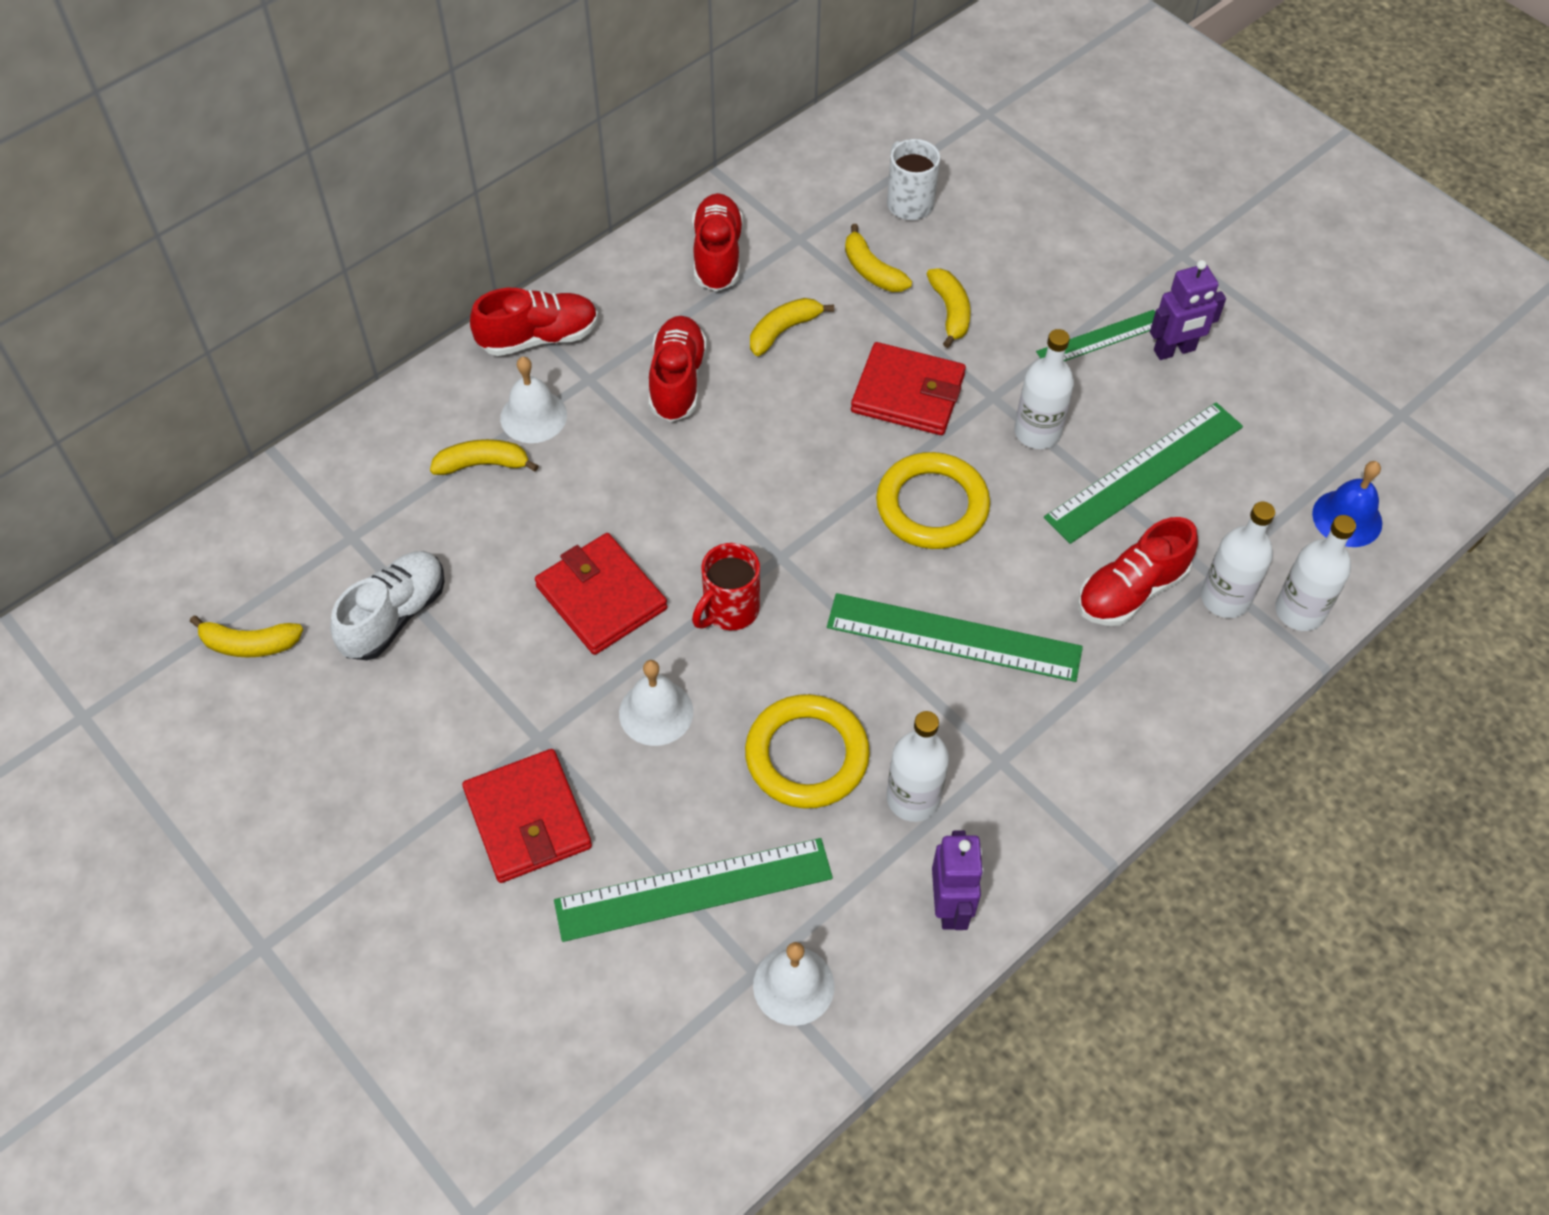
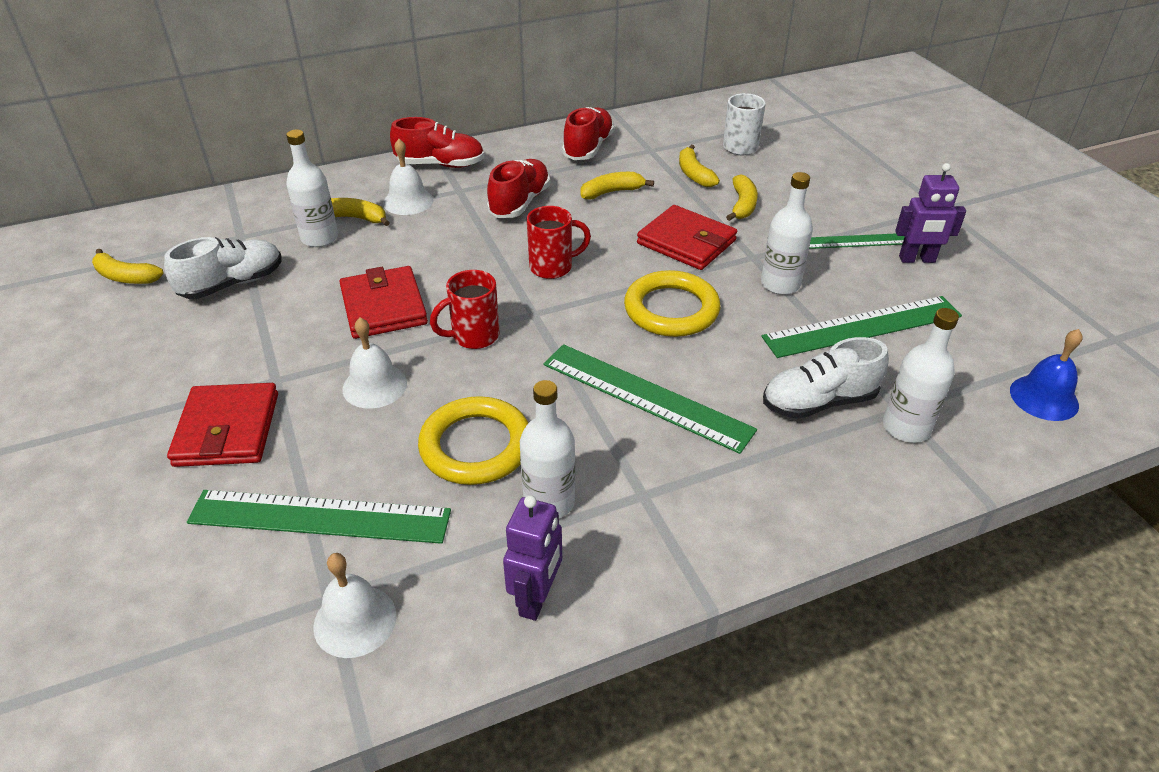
camera: 20 degrees right, 15 degrees down
(769, 479) = (552, 267): none -> red mug
(1131, 591) = (819, 402): red shoe -> white shoe
(1299, 611) = (977, 454): white bottle -> white bottle (319, 238)

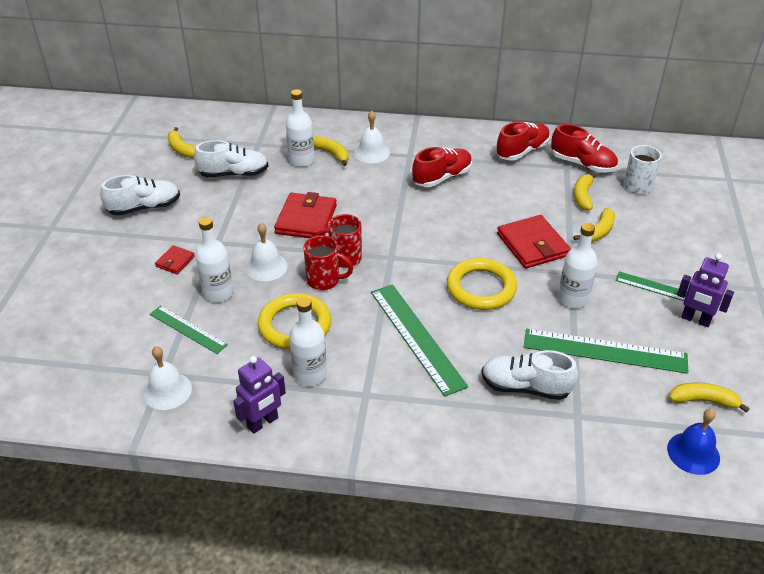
camera: 30 degrees right, 0 degrees up
(120, 373) = (144, 208): none -> white shoe
(227, 429) = (175, 261): red wallet -> red wallet, size x0.51
(320, 516) = (188, 329): green ruler -> green ruler, size x0.60
(440, 164) = (411, 132): red shoe -> red shoe (582, 164)
(552, 267) = (427, 230): red mug -> red mug (324, 280)
(612, 192) = (511, 190): yellow banana -> yellow banana (703, 401)
(906, 427) = (570, 428): white bottle -> white bottle (218, 293)

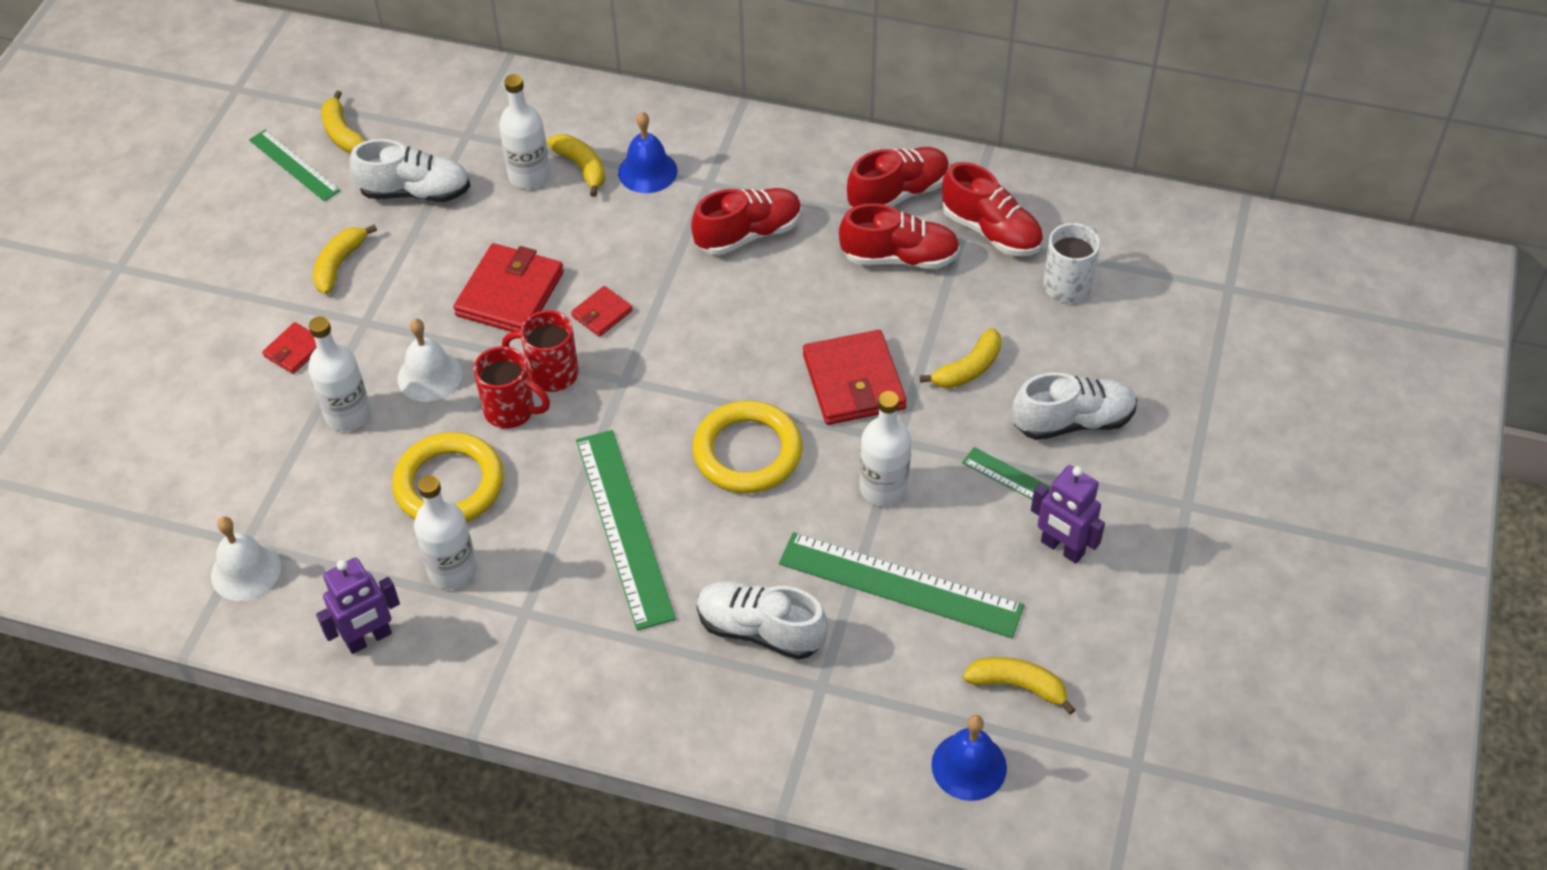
camera: 10 degrees right, 10 degrees up
(144, 208) = (265, 244): white shoe -> white shoe (1073, 422)
(188, 329) = (292, 472): green ruler -> green ruler (294, 165)
(366, 224) = (602, 314): none -> red wallet
(372, 152) = (647, 171): white bell -> blue bell
(535, 181) = (899, 257): none -> red shoe
(583, 196) = (968, 296): yellow banana -> yellow banana (339, 264)

